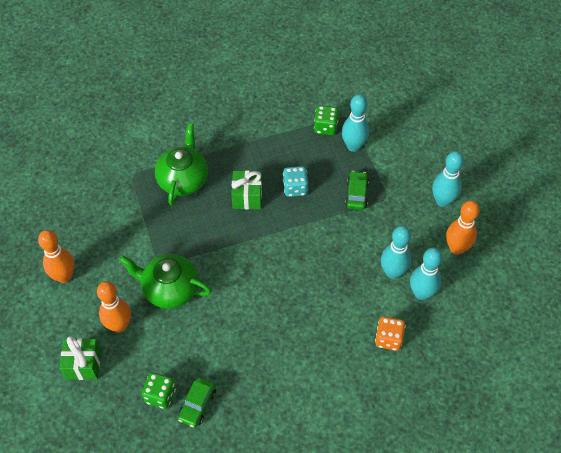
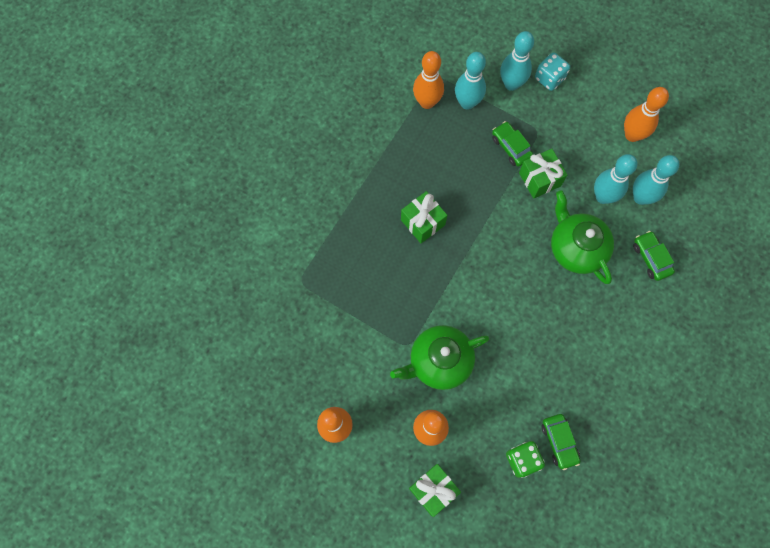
camera: 40 degrees left, 15 degrees up
(183, 179) = (351, 250): green teapot -> green teapot (576, 248)
(295, 188) = (455, 181): turquoise dice -> turquoise dice (549, 78)
(325, 127) = (427, 102): green dice -> orange bowling pin
(356, 228) = (539, 179): none -> green gift
(388, 339) = (651, 258): orange dice -> green car
(442, 201) = (584, 99): turquoise bowling pin -> turquoise bowling pin (511, 84)

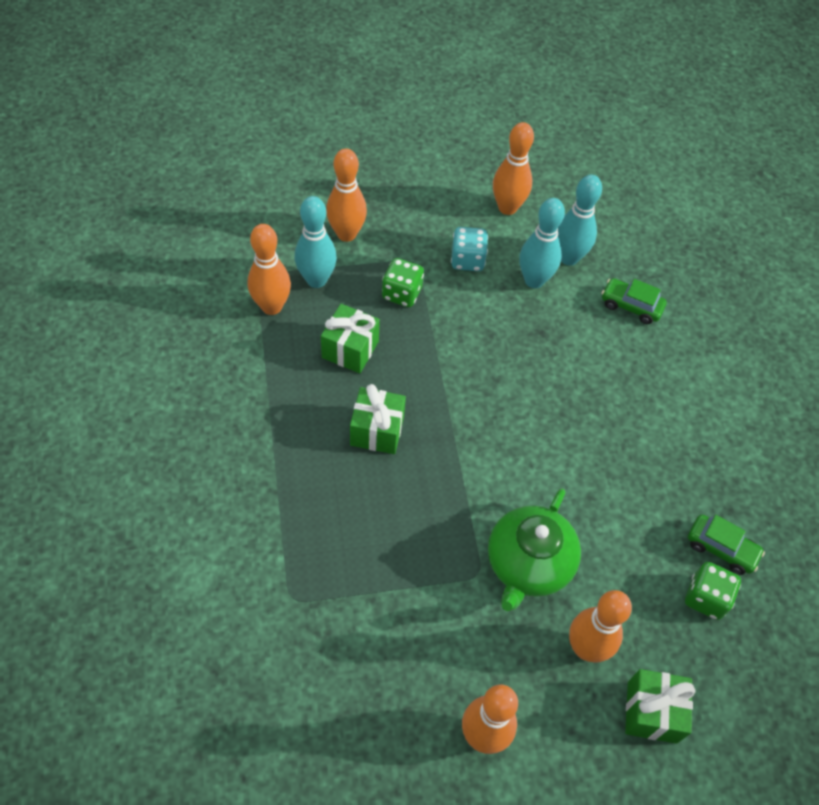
camera: 45 degrees left, 15 degrees down
(511, 84) = (346, 234): turquoise bowling pin -> orange bowling pin
(511, 147) = (402, 293): green car -> green dice
(539, 179) = (459, 305): green gift -> green gift (350, 349)
(549, 78) = (380, 206): turquoise dice -> turquoise dice (467, 260)
(576, 248) = (555, 345): green teapot -> none

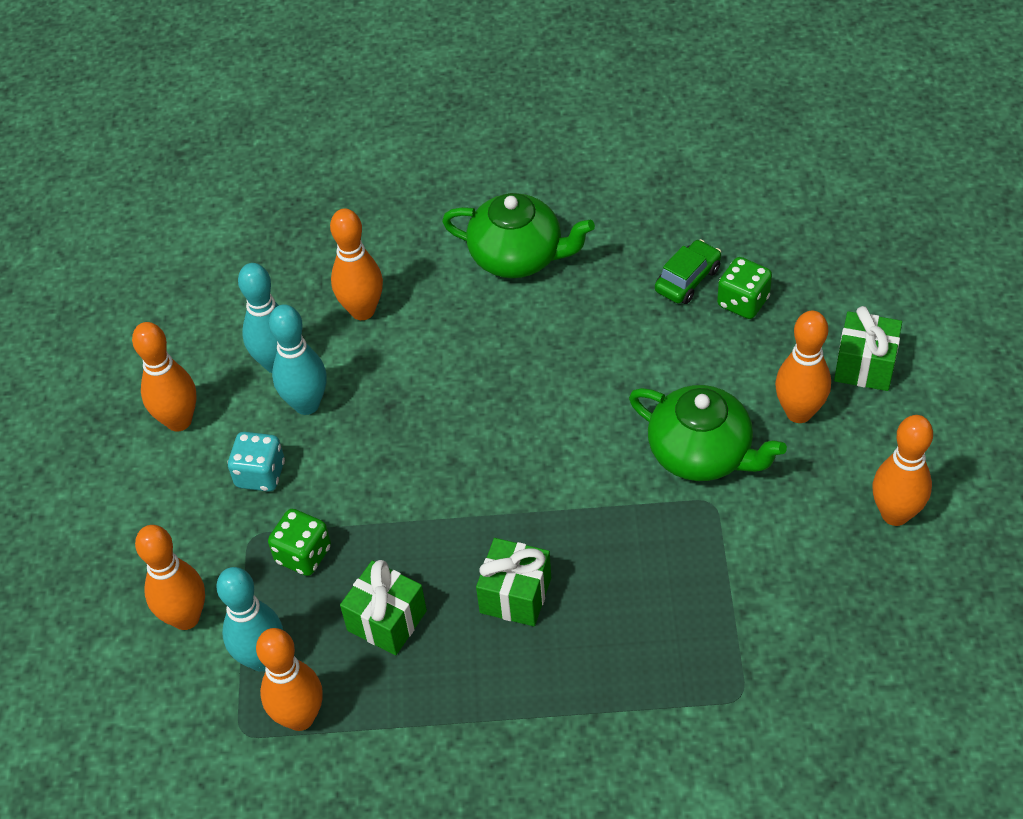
camera: 75 degrees left, 5 degrees down
(631, 306) = (362, 310): green car -> orange bowling pin
(714, 410) = (518, 256): none -> green teapot

